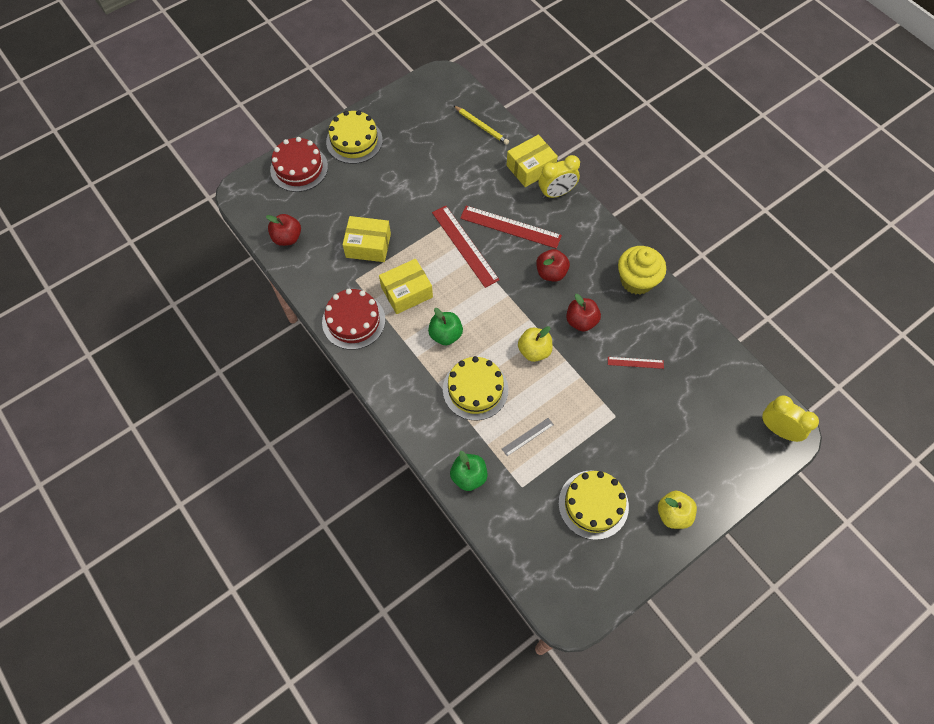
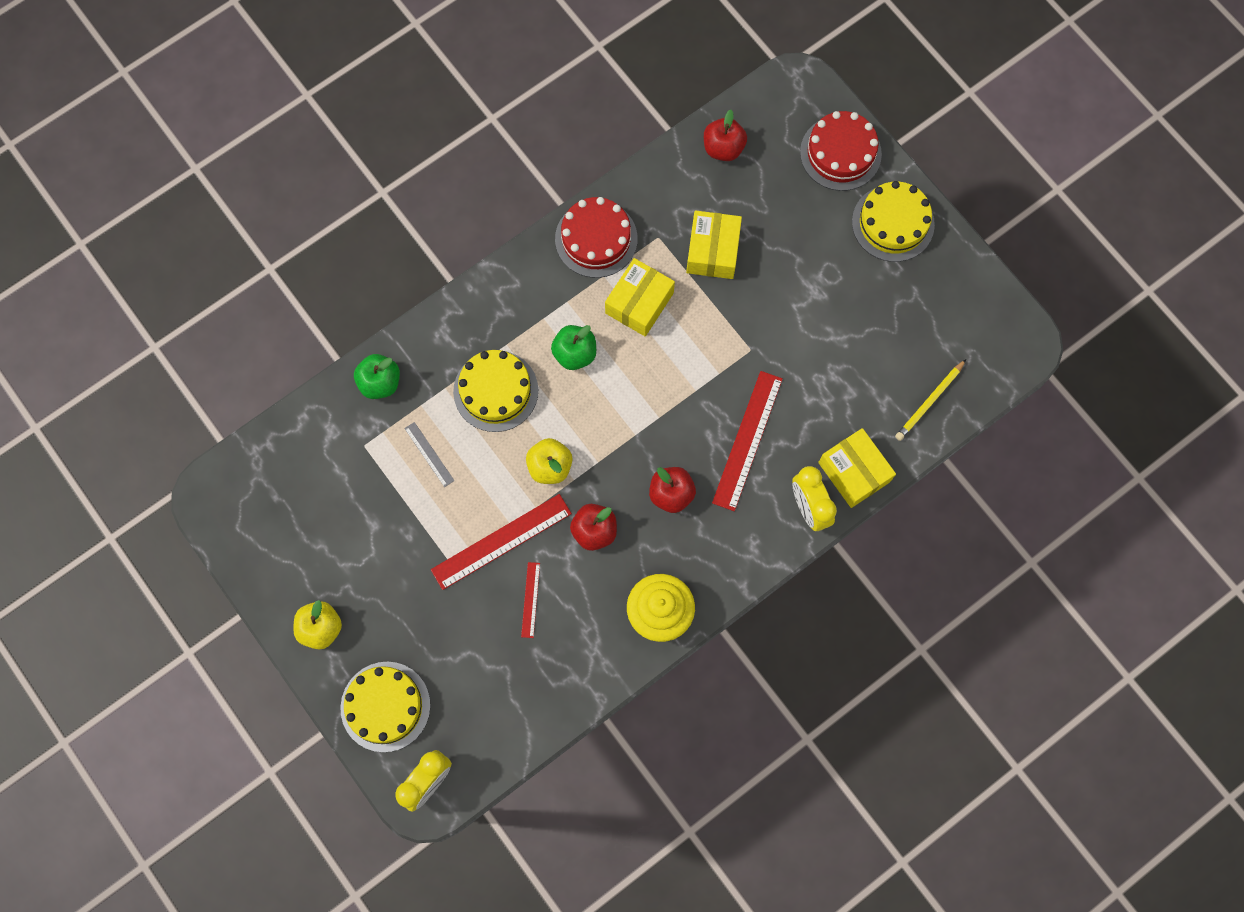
camera: 90 degrees right, 10 degrees up
(407, 292) = (639, 303): yellow box -> yellow box turned 60 degrees clockwise
(465, 245) = (715, 378): red ruler -> red ruler (501, 542)
(593, 504) = (338, 530): yellow cake -> yellow cake (385, 706)

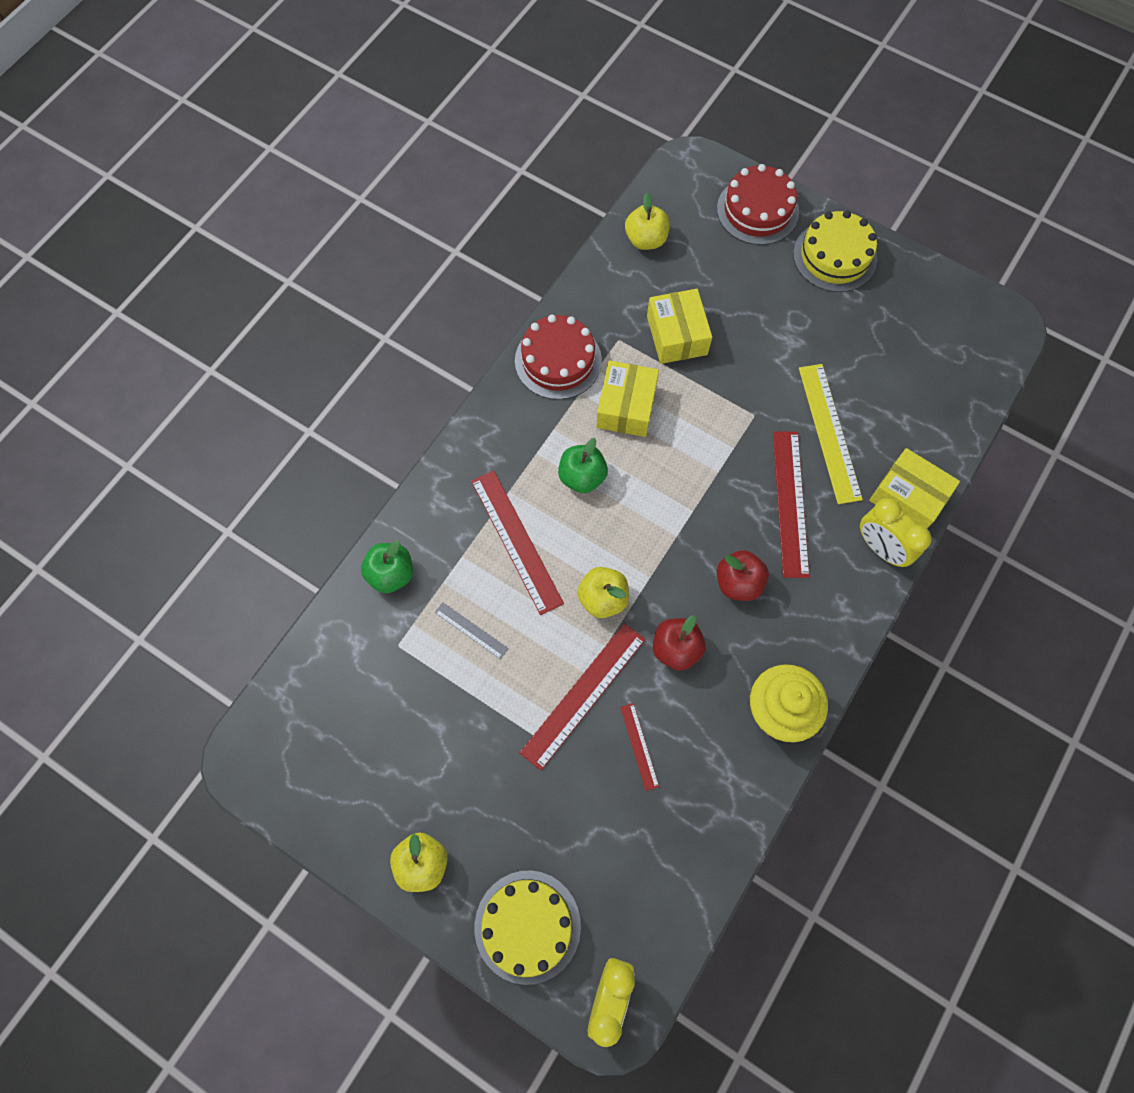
camera: 20 degrees left, 5 degrees down
(495, 391) = (516, 541): yellow cake -> red ruler
(723, 148) = (646, 240): red apple -> yellow apple
(811, 389) = (829, 432): none -> yellow ruler
(929, 401) = (947, 406): yellow pencil -> none

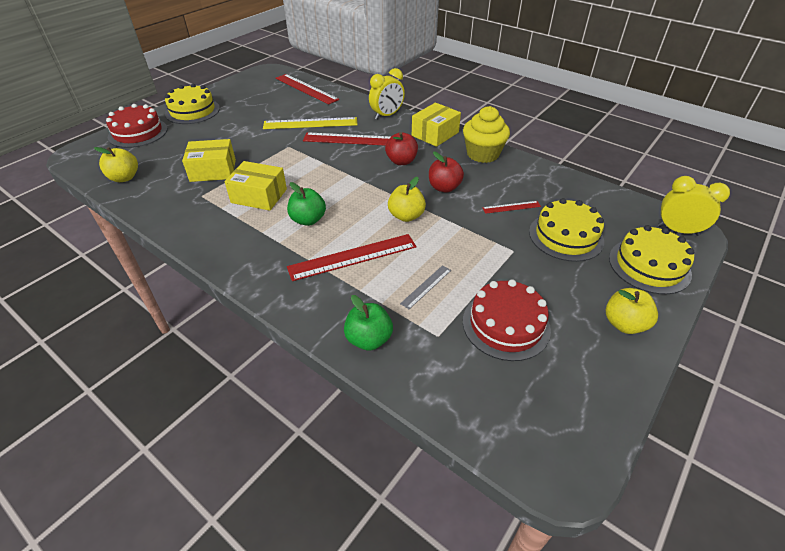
camera: 85 degrees left, 25 degrees down
(558, 360) = (202, 226): red cake -> red cake (506, 325)
(580, 818) = (566, 236): none -> yellow cake
(584, 695) = (478, 229): red ruler -> red ruler (306, 88)
(907, 497) = (359, 105): yellow box -> yellow box (435, 134)

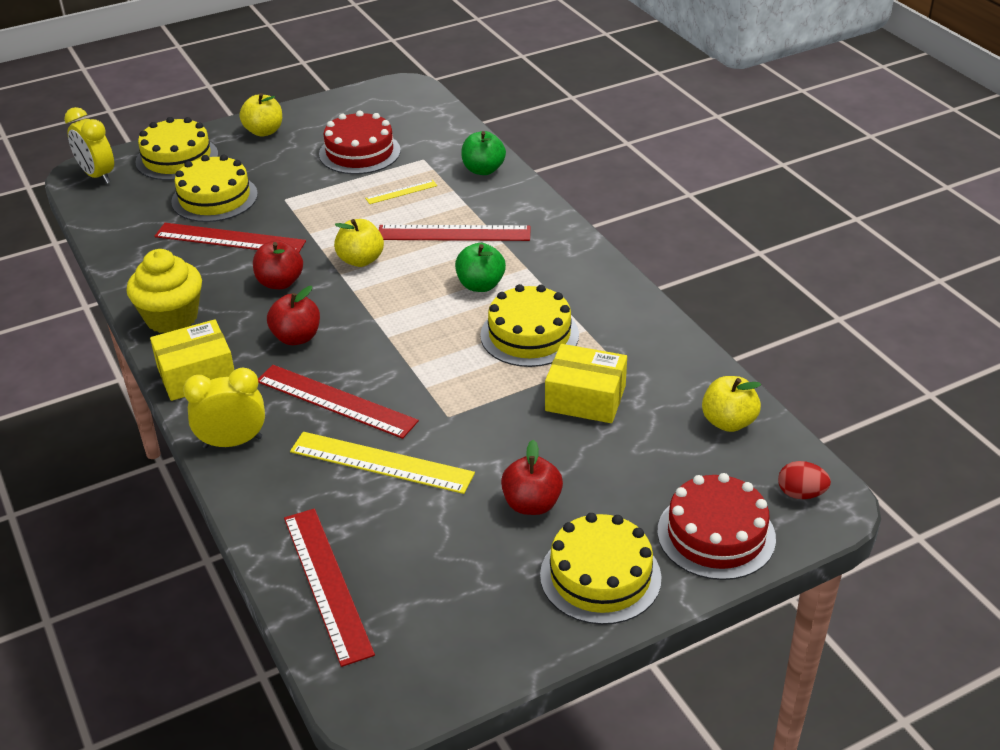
camera: 155 degrees left, 5 degrees down
(89, 155) = (801, 493): none -> red egg
(230, 125) = (531, 504): none -> red apple
(259, 196) = (529, 335): yellow box -> yellow cake
(426, 286) = (401, 192): grey ruler -> yellow ruler
(511, 207) = (230, 239): red ruler -> red ruler, size x1.99

